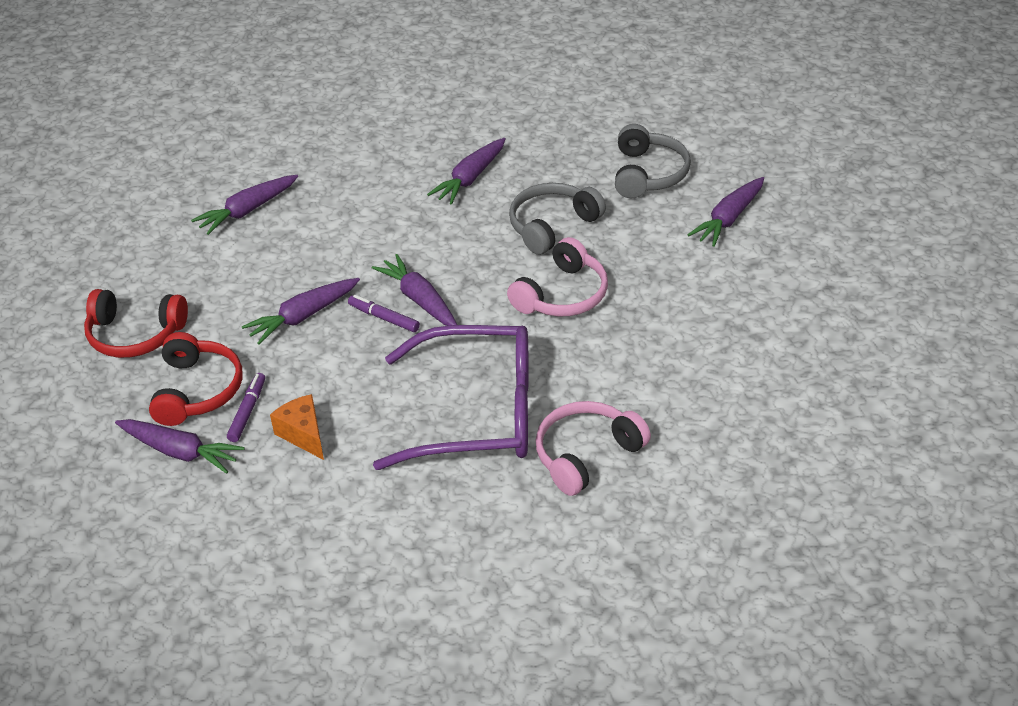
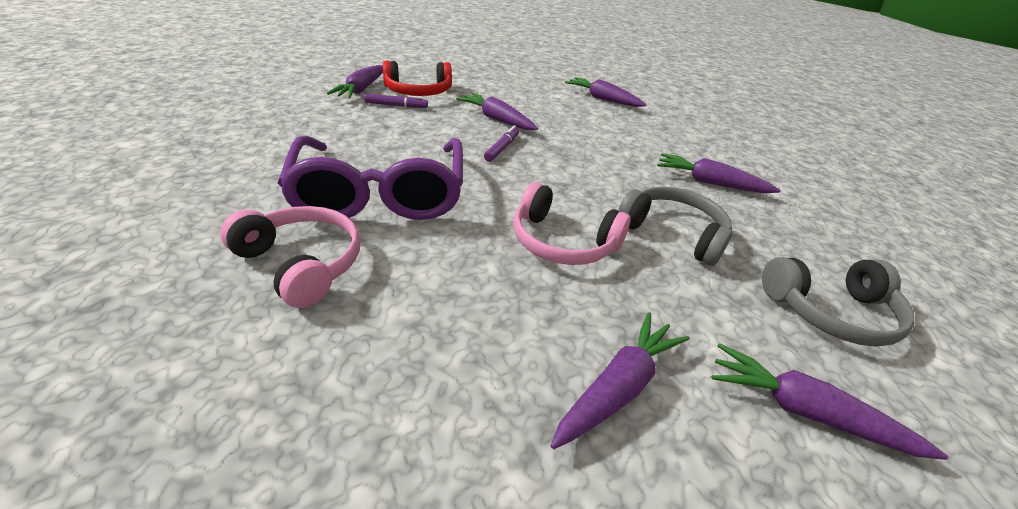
camera: 75 degrees right, 5 degrees down
(135, 335) = (469, 75): red headphones -> none
(303, 434) = (369, 123): orange cheese -> none
(419, 300) = (529, 162): purple carrot -> purple carrot (618, 387)

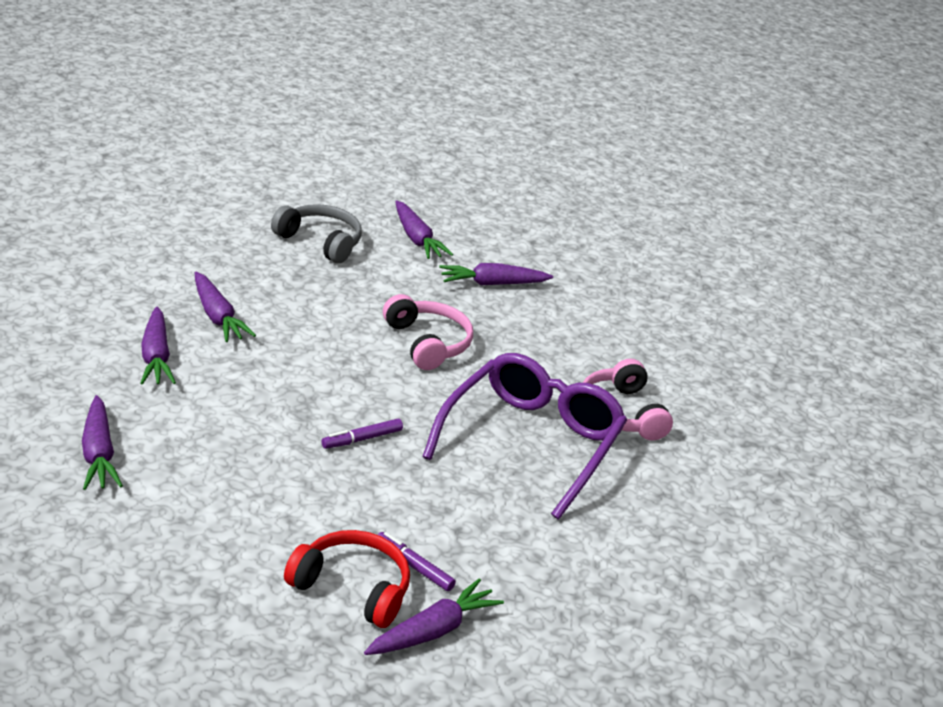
camera: 145 degrees left, 5 degrees down
(497, 119) = (310, 482): purple carrot -> purple carrot (156, 356)
(673, 233) = (334, 309): grey headphones -> none

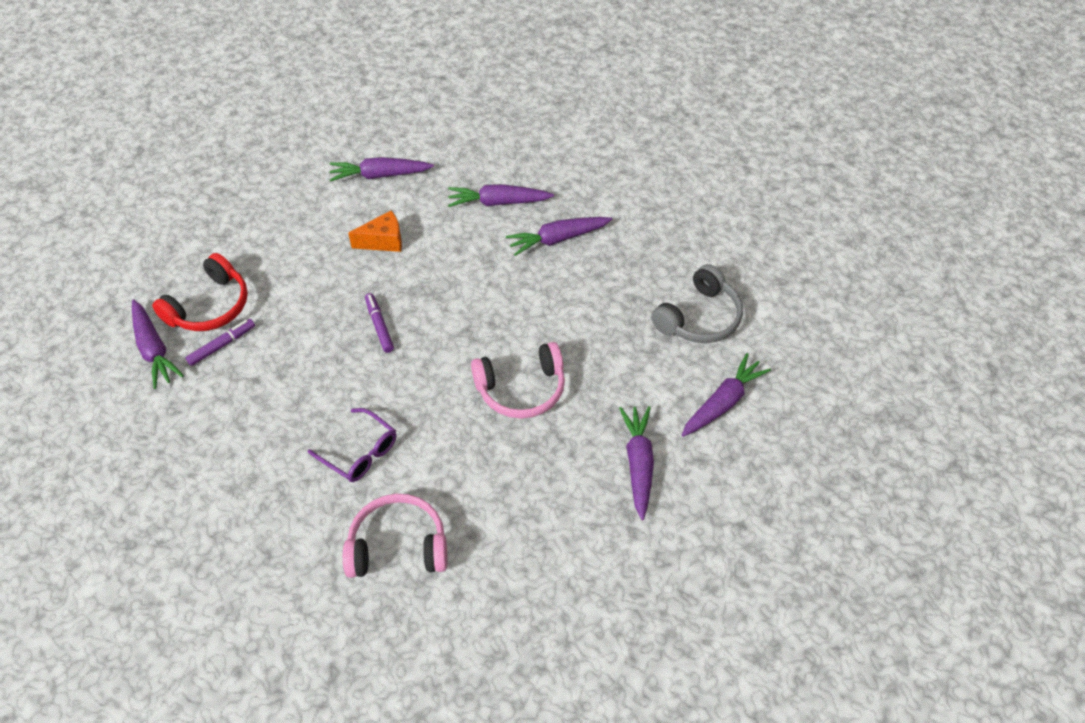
camera: 105 degrees right, 20 degrees up
(225, 443) = (383, 241): none -> orange cheese
(416, 239) = (723, 402): purple carrot -> purple carrot turned 150 degrees clockwise
(530, 443) = (359, 452): purple glasses -> purple glasses, size x0.47

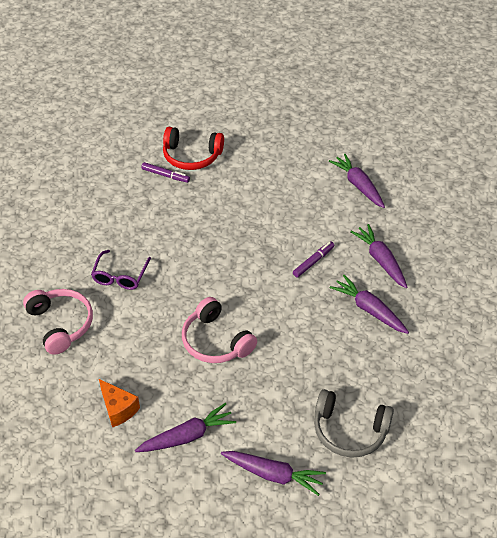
camera: 65 degrees right, 5 degrees down
(154, 349) = (145, 148): purple carrot -> none
(379, 326) = (225, 242): purple marker -> purple marker (313, 262)
(383, 241) = (299, 213): orange cheese -> orange cheese (118, 409)

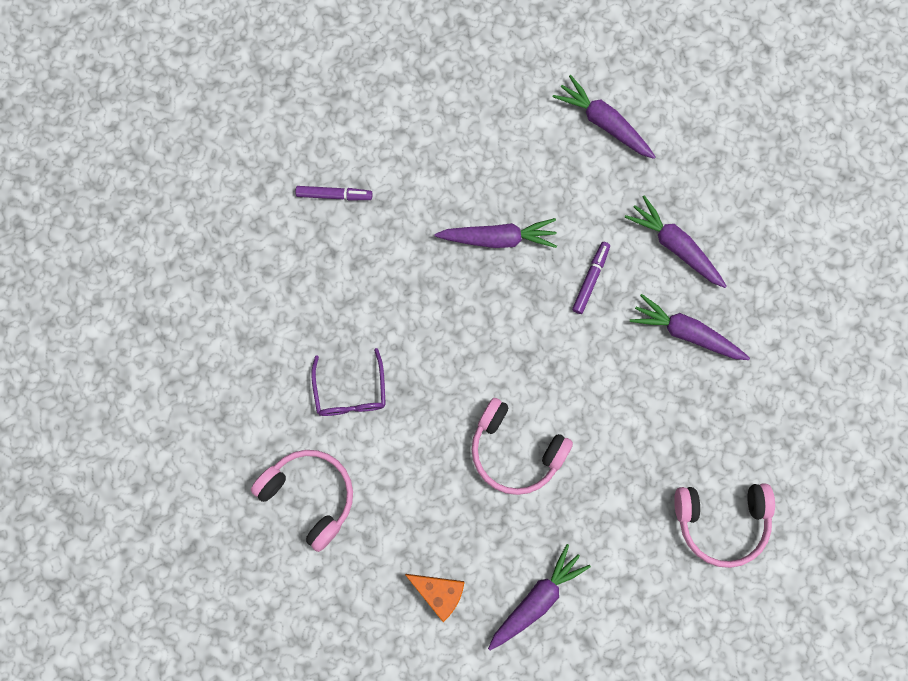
camera: 20 degrees left, 30 degrees up
(191, 156) = (355, 146): red headphones -> none
(273, 474) = (655, 613): purple carrot -> purple carrot (498, 238)
(349, 431) = (721, 521): grey headphones -> pink headphones

